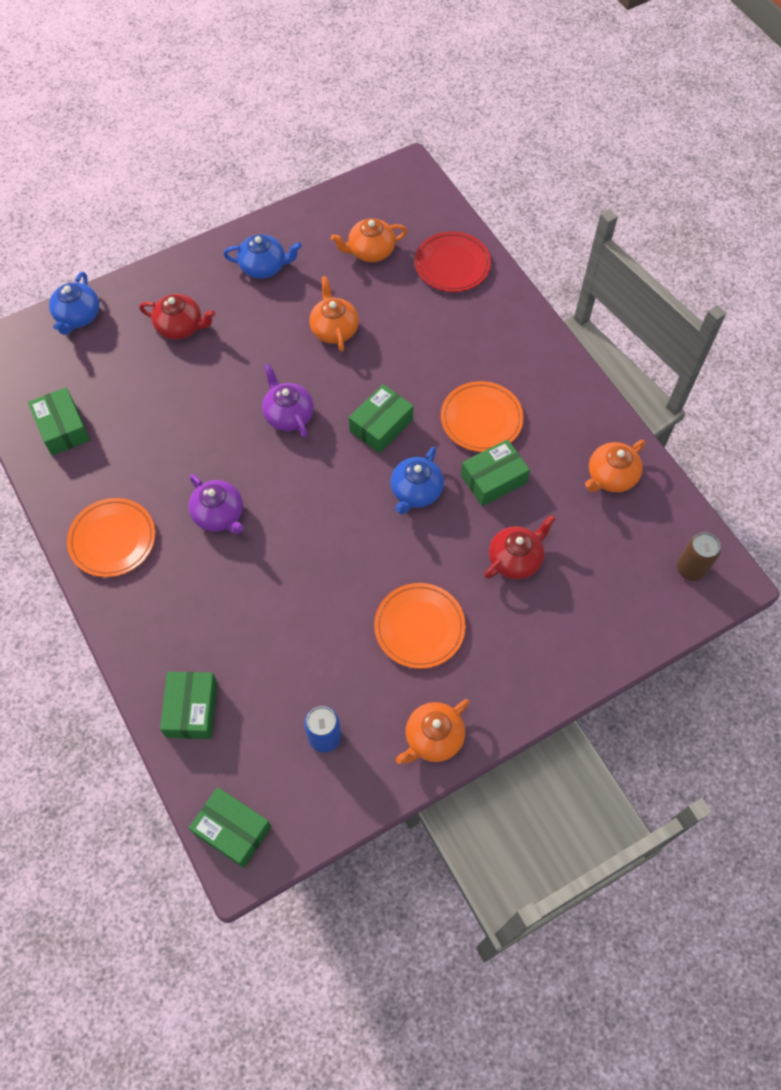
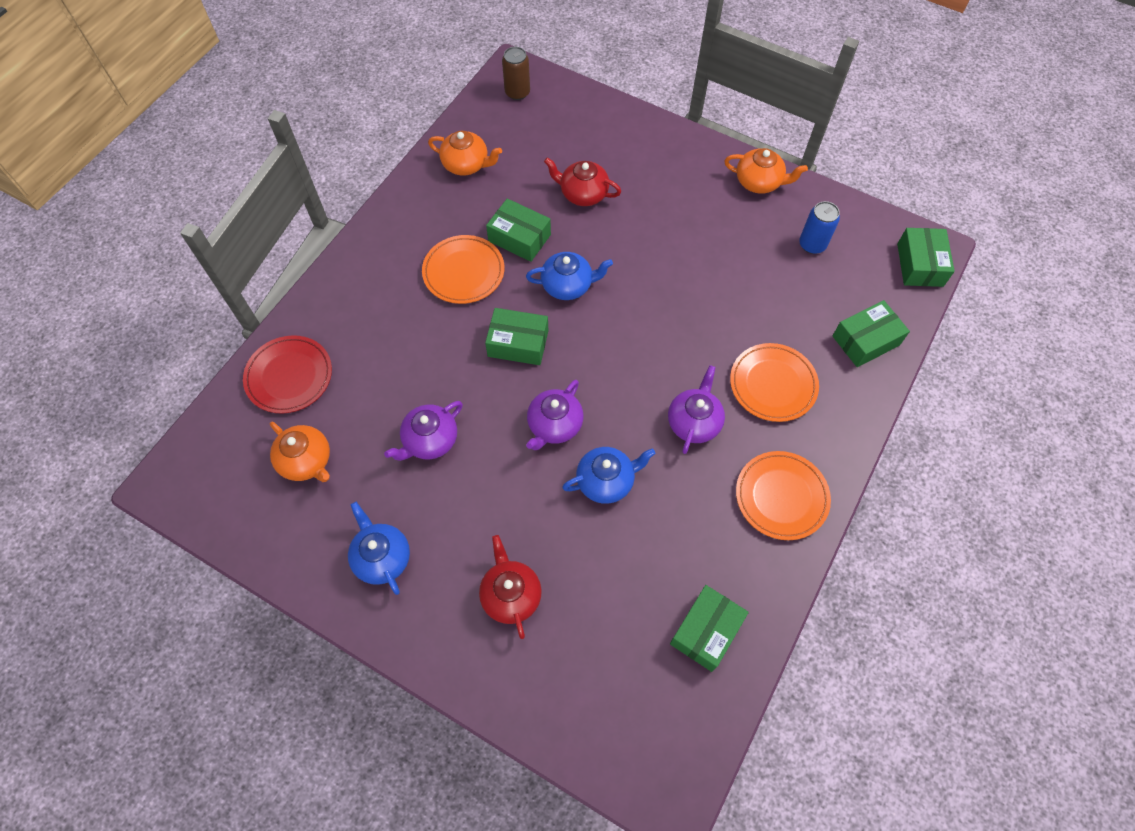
camera: 120 degrees left, 0 degrees up
(78, 316) = (562, 723): blue teapot -> blue teapot (606, 481)
(334, 329) = (430, 440): orange teapot -> purple teapot
(419, 627) = (684, 228): orange plate -> orange plate (773, 384)

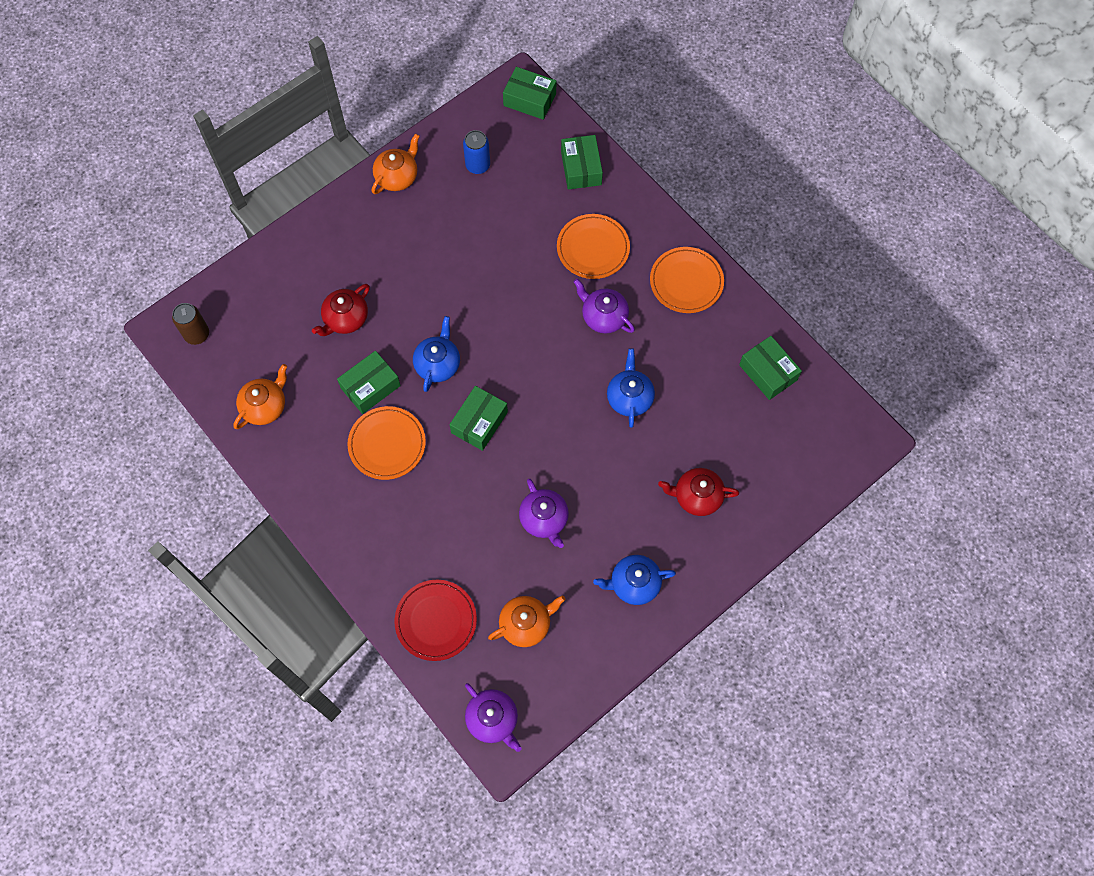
camera: 70 degrees left, 5 degrees up
(554, 425) = (567, 419): purple teapot -> purple teapot (493, 719)

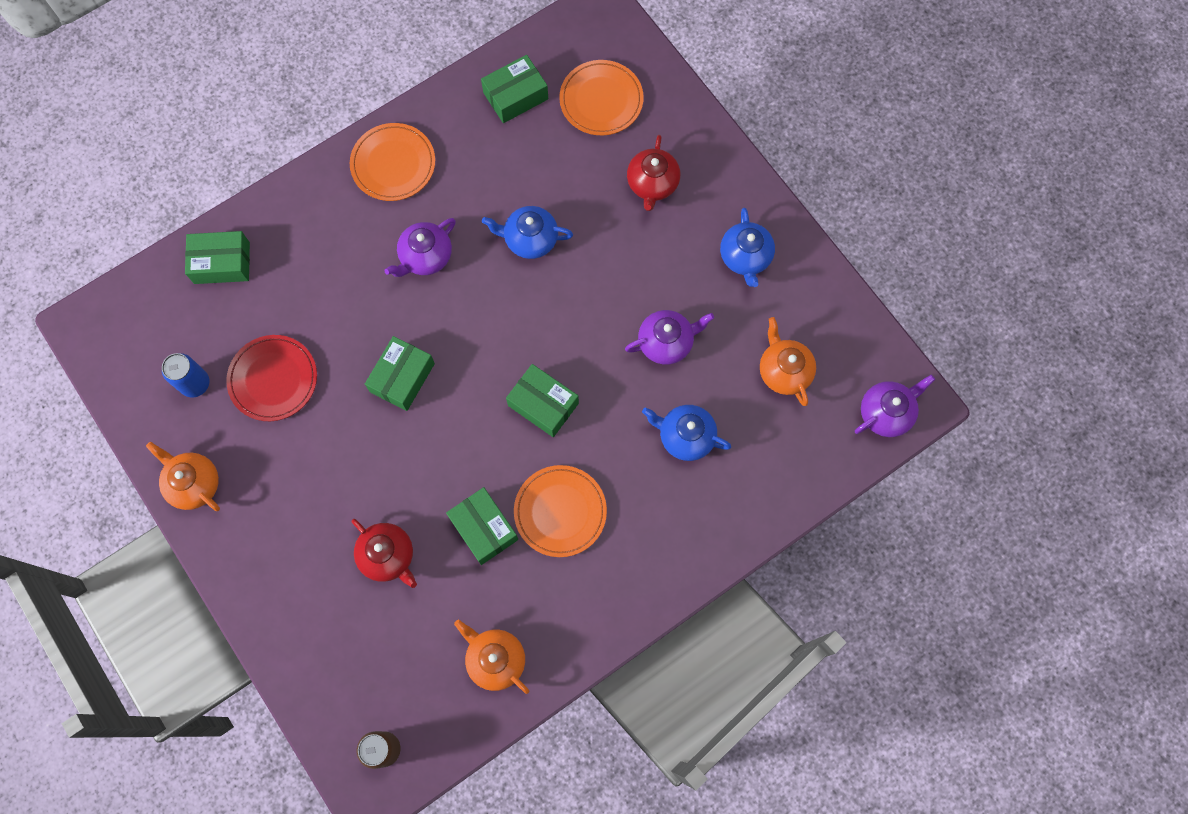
camera: 85 degrees left, 5 degrees up
(436, 621) = (776, 466): red plate -> red plate (273, 379)
(438, 364) = (463, 447): blue teapot -> blue teapot (685, 436)
(529, 99) = (110, 314): green box -> green box (402, 377)
(593, 248) = (334, 260): orange plate -> orange plate (601, 100)

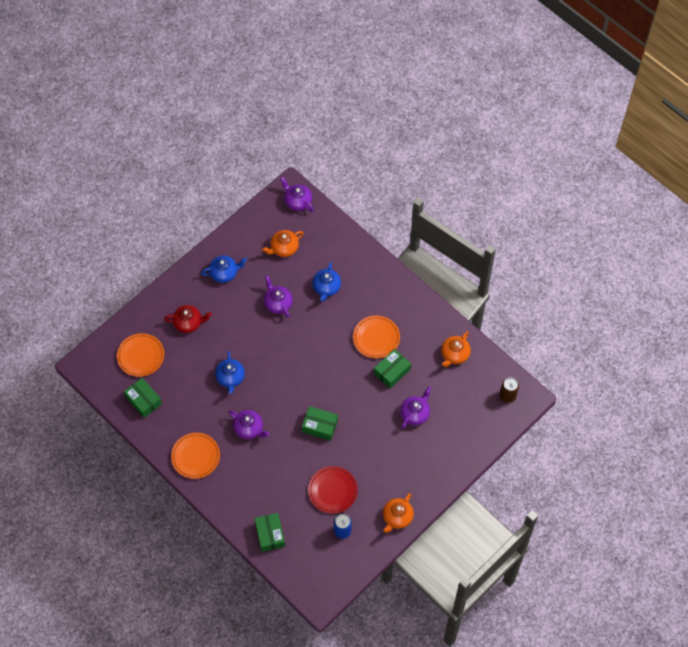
camera: 100 degrees left, 10 degrees down
(388, 556) = (415, 413): red teapot -> purple teapot
(543, 404) = (322, 355): green box -> none

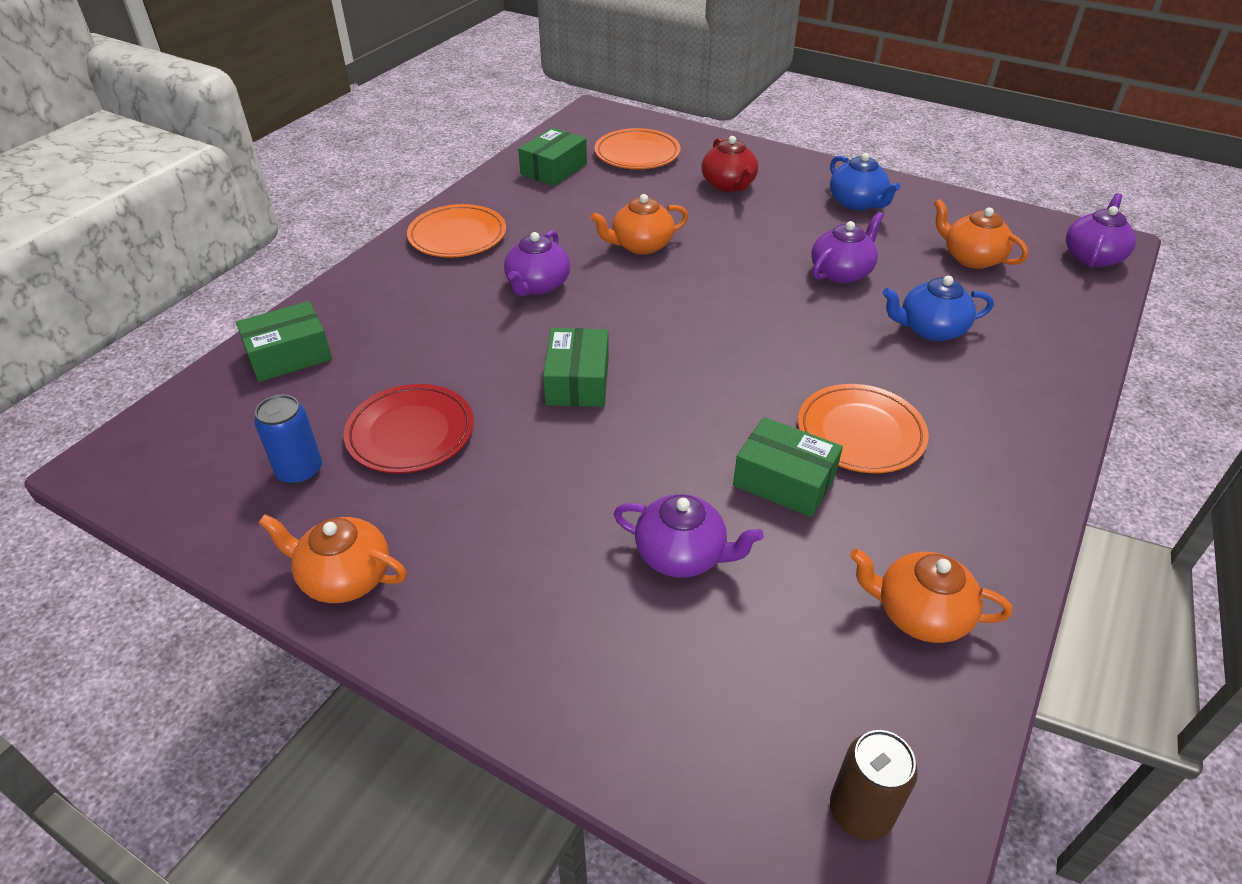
camera: 75 degrees right, 20 degrees down
(230, 378) = (641, 245): blue teapot -> orange teapot

